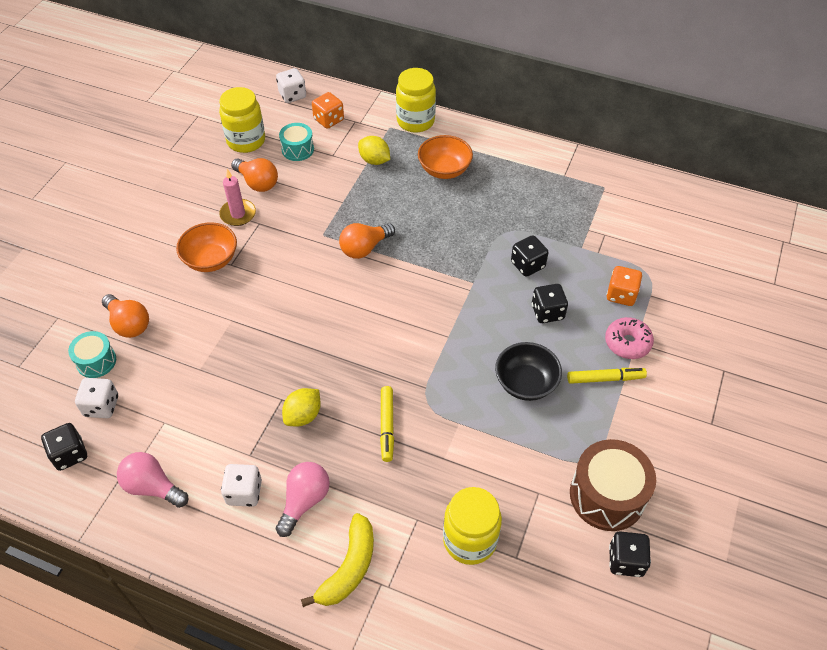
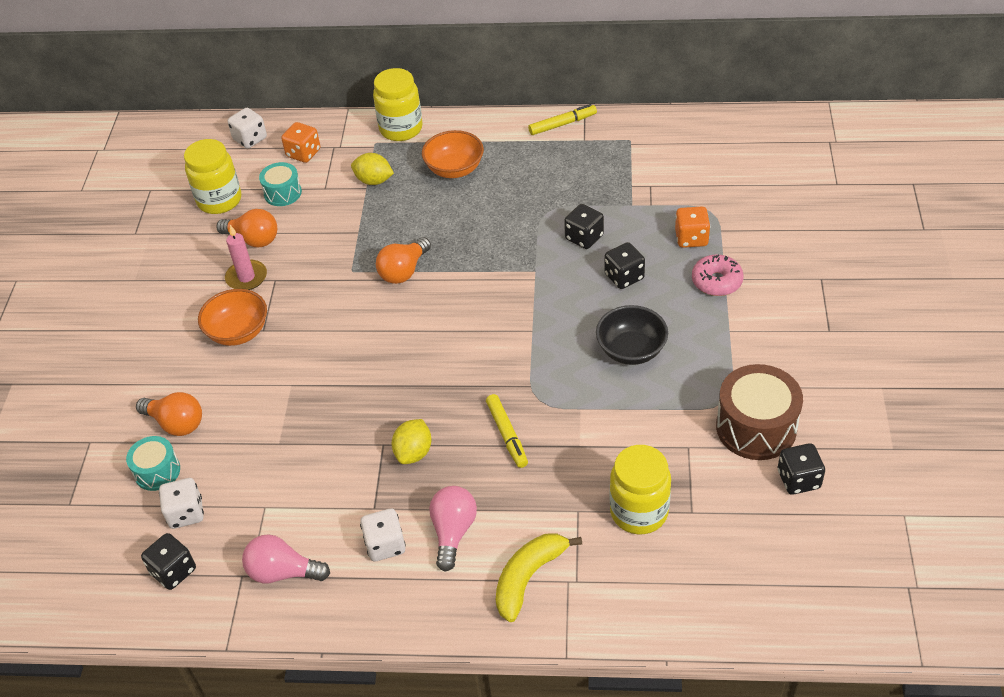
camera: 15 degrees left, 5 degrees down
(349, 568) = (528, 577): yellow banana -> yellow banana turned 150 degrees counterclockwise
(605, 379) = (709, 321): yellow marker -> yellow marker (562, 124)

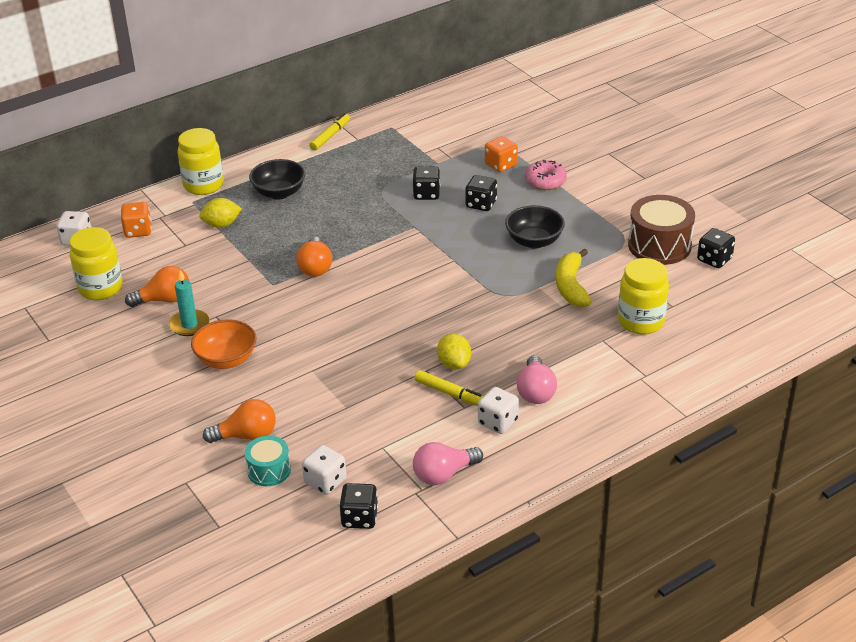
camera: 40 degrees left, 10 degrees down
(246, 277) = (189, 325): pink candle -> turquoise candle
(282, 193) = (152, 262): turquoise drum -> none
(453, 532) = (535, 391): pink light bulb -> pink light bulb turned 150 degrees counterclockwise
(454, 169) = (279, 193): orange bowl -> black bowl
(507, 435) = (507, 323): yellow marker -> yellow marker (450, 394)
(528, 577) = (614, 389): yellow banana -> yellow banana (571, 286)

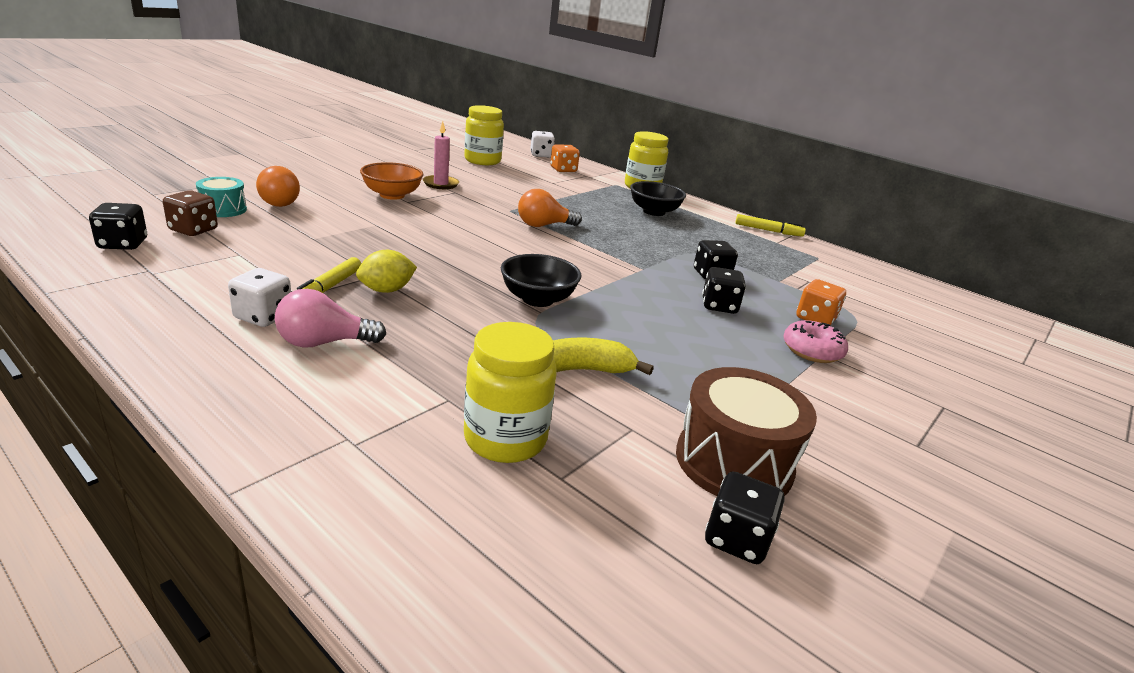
camera: 70 degrees right, 10 degrees down
(164, 300) = (473, 177): orange light bulb -> none
(189, 325) = (441, 184): turquoise candle -> pink candle
(221, 224) = (589, 193): yellow lemon -> none
(325, 482) = (193, 230): white dice -> brown dice
(443, 474) = (173, 284): pink light bulb -> none
(534, 241) = (665, 342): black bowl -> black bowl (538, 299)

